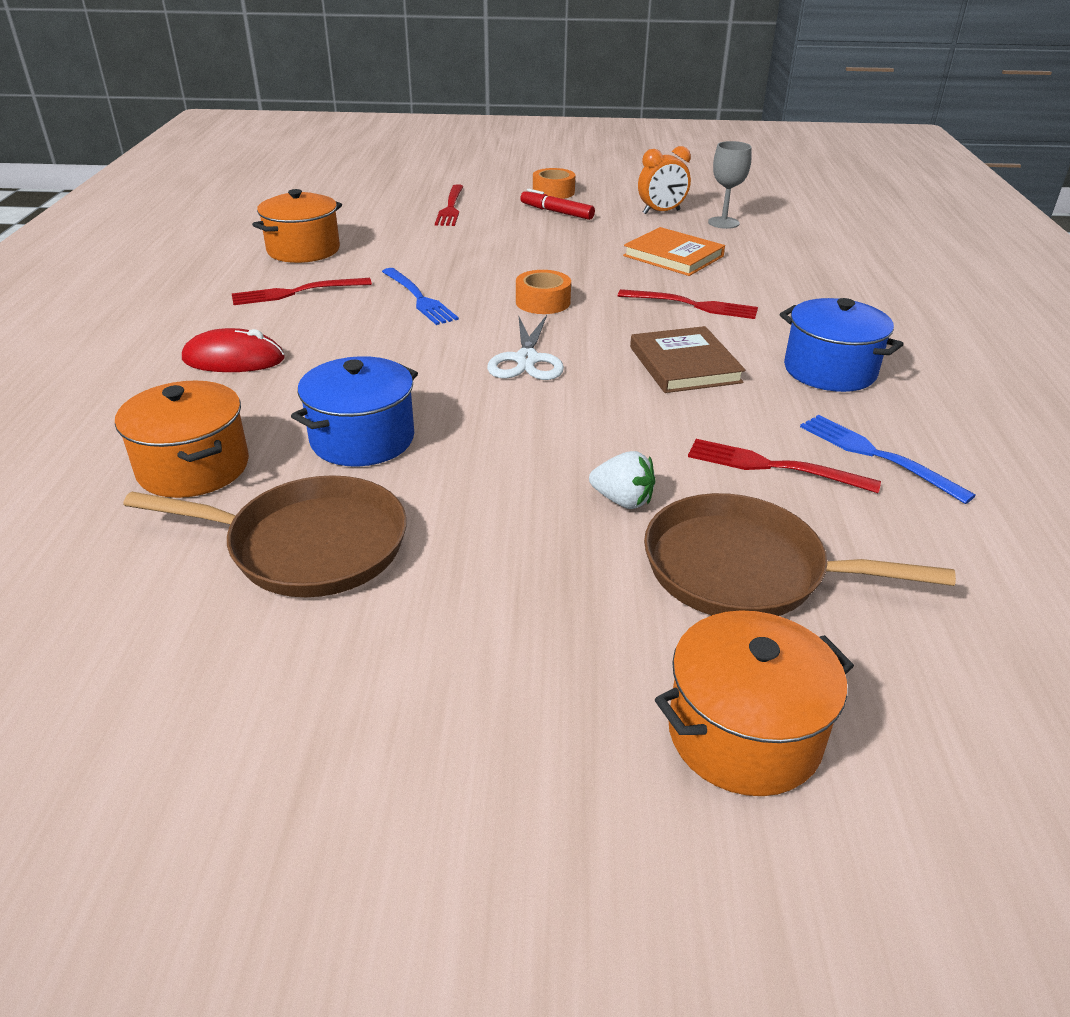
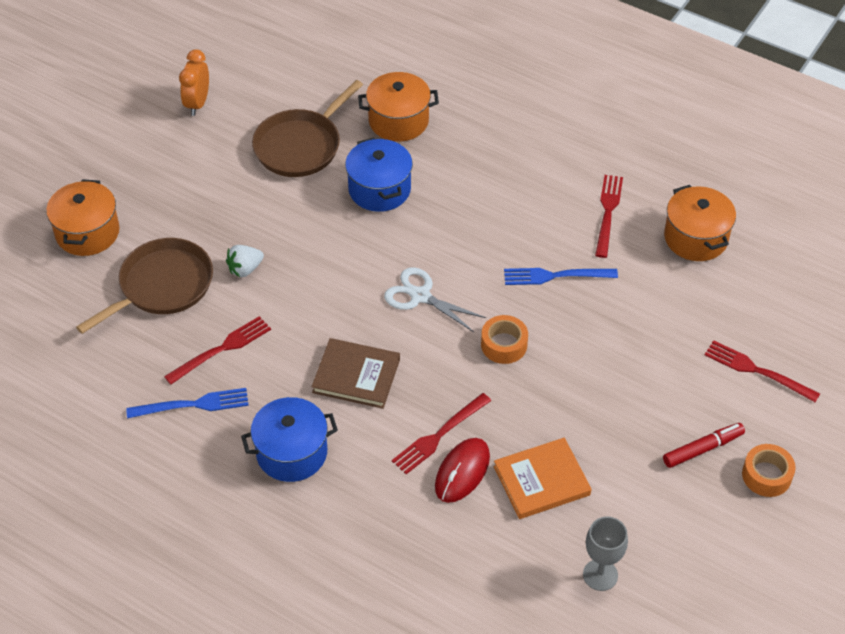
camera: 120 degrees right, 15 degrees up
(234, 359) = (516, 159): red mouse -> red mouse (462, 472)
(661, 212) = (658, 538): orange clock -> orange clock (197, 103)

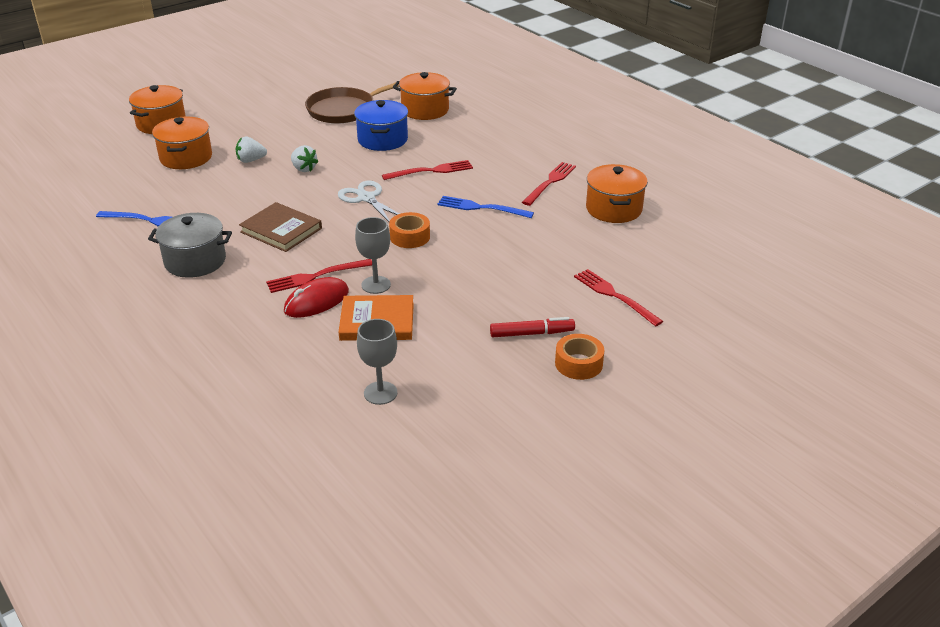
camera: 20 degrees right, 15 degrees down
(162, 286) = (186, 157): brown pan -> orange pot
(197, 103) = (291, 79): orange clock -> none
(222, 349) = (197, 196): red fork -> red fork (431, 171)
(292, 453) = (195, 261): blue pot -> grey pot
(318, 266) = (304, 169): none -> white strawberry
(510, 428) = (376, 285): none -> grey goblet

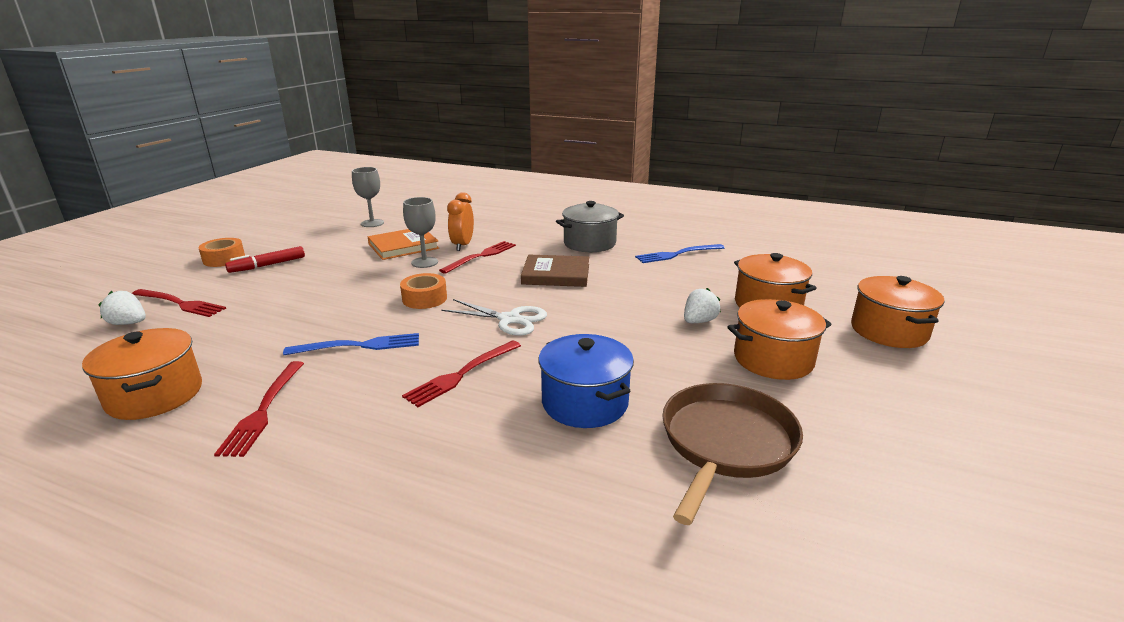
camera: 150 degrees right, 10 degrees down
(304, 169) = (625, 329): white strawberry -> white strawberry (128, 323)
(316, 301) = (462, 245): red mouse -> orange clock
(425, 110) = (588, 502): orange pot -> orange pot (773, 359)

